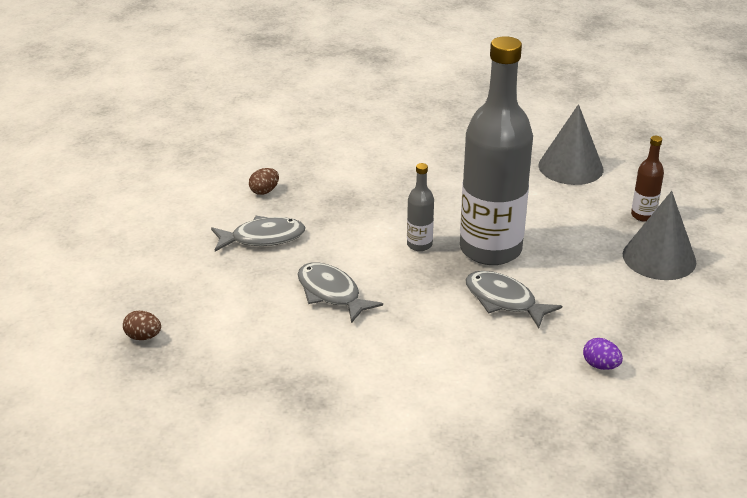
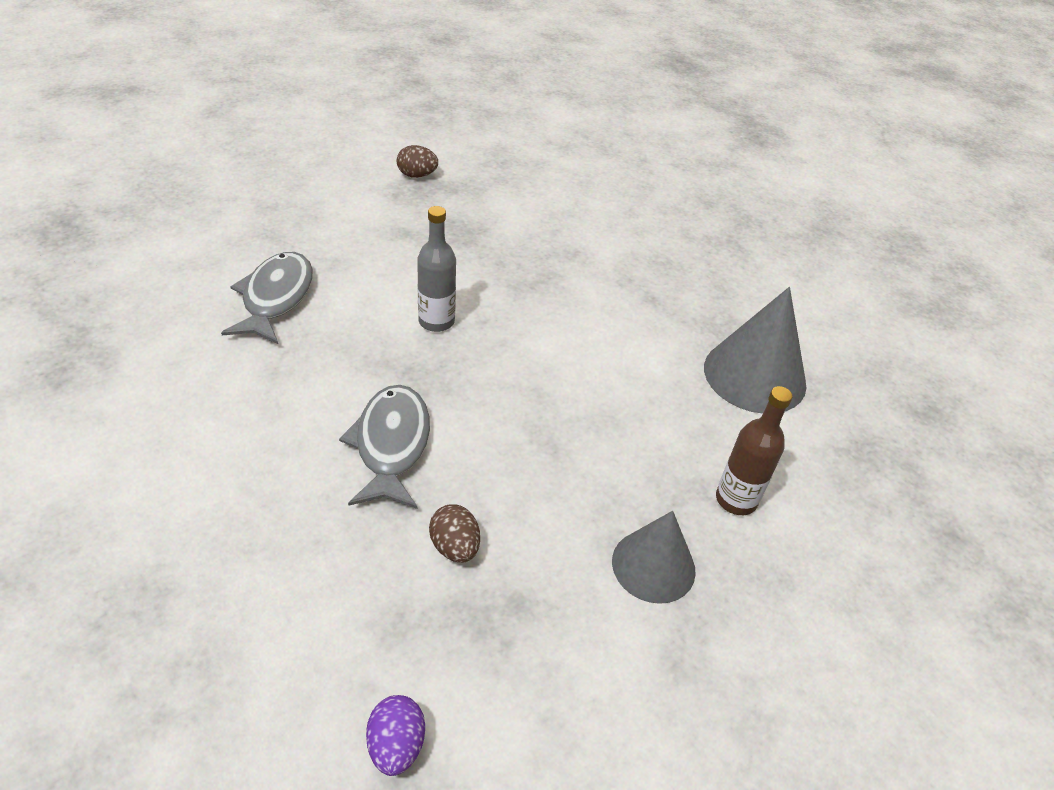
camera: 45 degrees right, 10 degrees up
(143, 337) = (94, 213): brown egg -> brown egg (455, 547)
(263, 238) = (332, 210): grey fish -> none
(490, 249) = (489, 384): grey bottle -> none
(600, 365) = (327, 615): purple egg -> purple egg (396, 745)
(659, 258) = (653, 565): grey cone -> grey cone, size x0.66

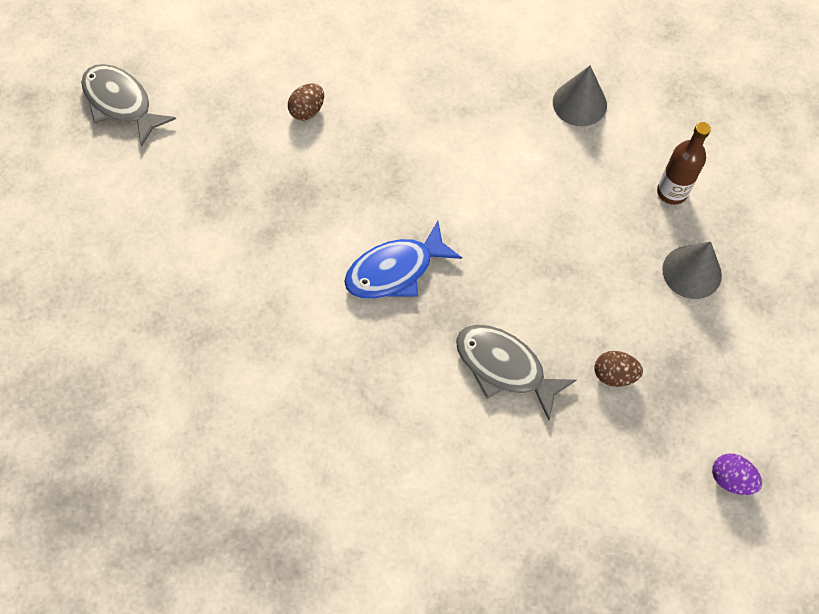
camera: 50 degrees left, 20 degrees up
(276, 298) = (292, 371): grey fish -> grey fish (121, 103)
(417, 175) = (191, 180): brown egg -> brown egg (307, 111)
(436, 321) = (395, 270): grey bottle -> blue fish
(754, 375) = (579, 103): grey cone -> grey cone, size x0.66

